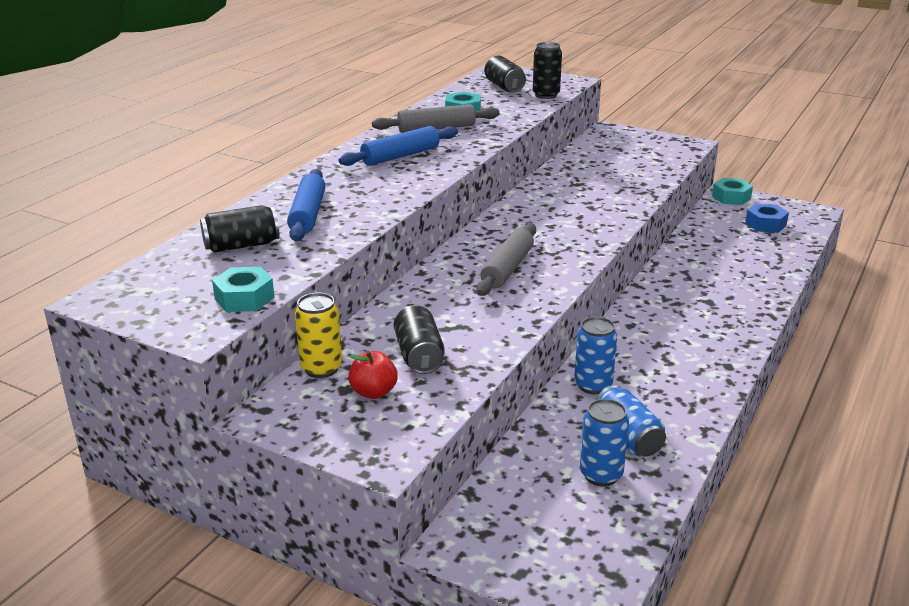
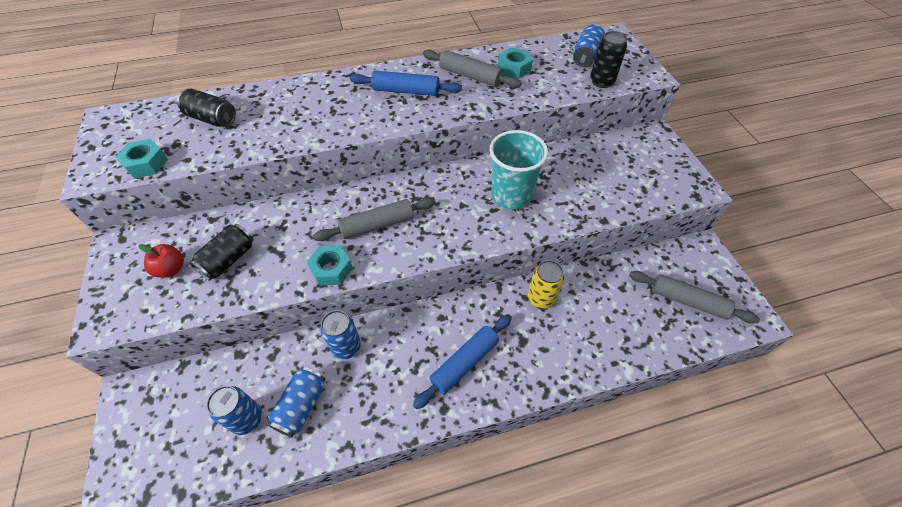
camera: 45 degrees right, 25 degrees up
(308, 214) = (278, 114): blue rolling pin -> blue rolling pin (464, 363)
(321, 368) = (181, 230): yellow can -> yellow can (541, 298)
(504, 87) = (586, 56): black can -> blue can
(576, 203) = (511, 195): none -> turquoise cup
(731, 197) = (702, 254): turquoise nut -> turquoise nut (331, 269)
(765, 224) = (687, 301): blue nut -> grey rolling pin

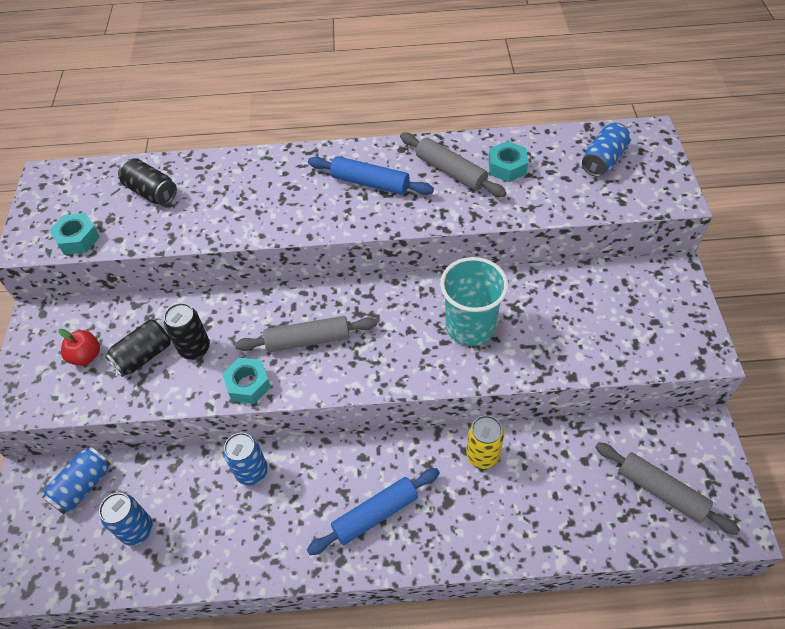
camera: 15 degrees right, 0 degrees up
(301, 406) = (193, 527): blue can -> blue can (83, 486)
(601, 82) = (611, 199): black can -> black can (195, 348)

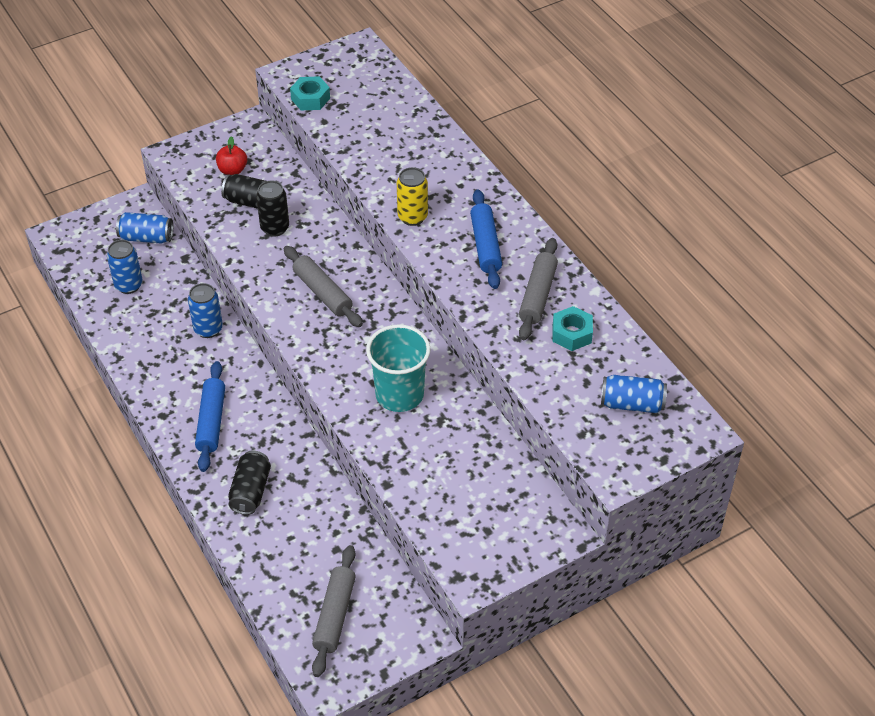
camera: 60 degrees right, 5 degrees down
(151, 192) = (384, 115): black can -> black can (250, 491)
(248, 384) = (260, 275): turquoise nut -> none
(375, 514) = (211, 421): blue rolling pin -> blue rolling pin turned 60 degrees clockwise
(482, 456) = (302, 473): yellow can -> yellow can (412, 217)

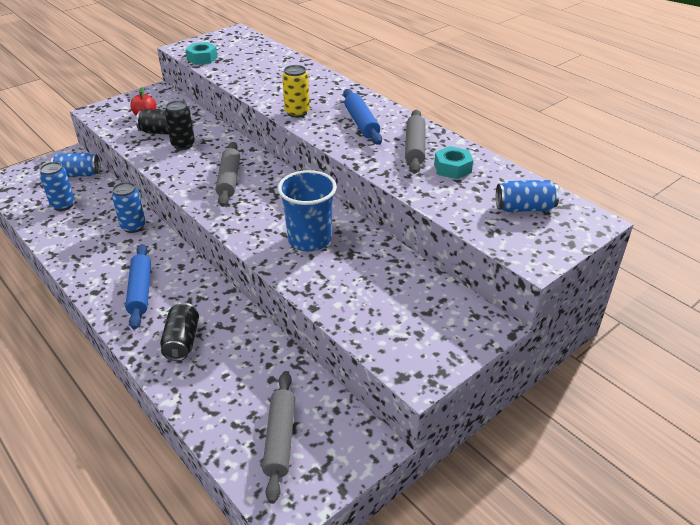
camera: 10 degrees left, 10 degrees down
(322, 293) = (229, 180): grey rolling pin -> grey rolling pin turned 45 degrees clockwise
(399, 394) = (309, 240): turquoise cup -> blue cup

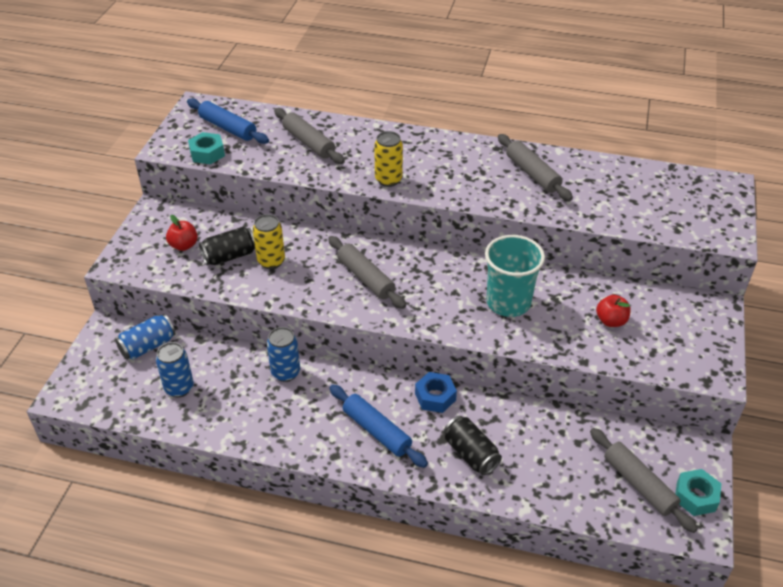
camera: 35 degrees left, 5 degrees up
(183, 145) = (271, 261): black can -> yellow can
(207, 290) = (435, 397): none -> blue nut
(275, 73) = (308, 142): none -> grey rolling pin
(309, 240) = (508, 302): blue cup -> turquoise cup
(361, 123) = (459, 167): blue rolling pin -> blue rolling pin (228, 128)
(376, 290) = (611, 321): none -> red apple
(452, 168) = (584, 181): turquoise nut -> turquoise nut (695, 496)
(524, 208) = (674, 195): blue can -> none

